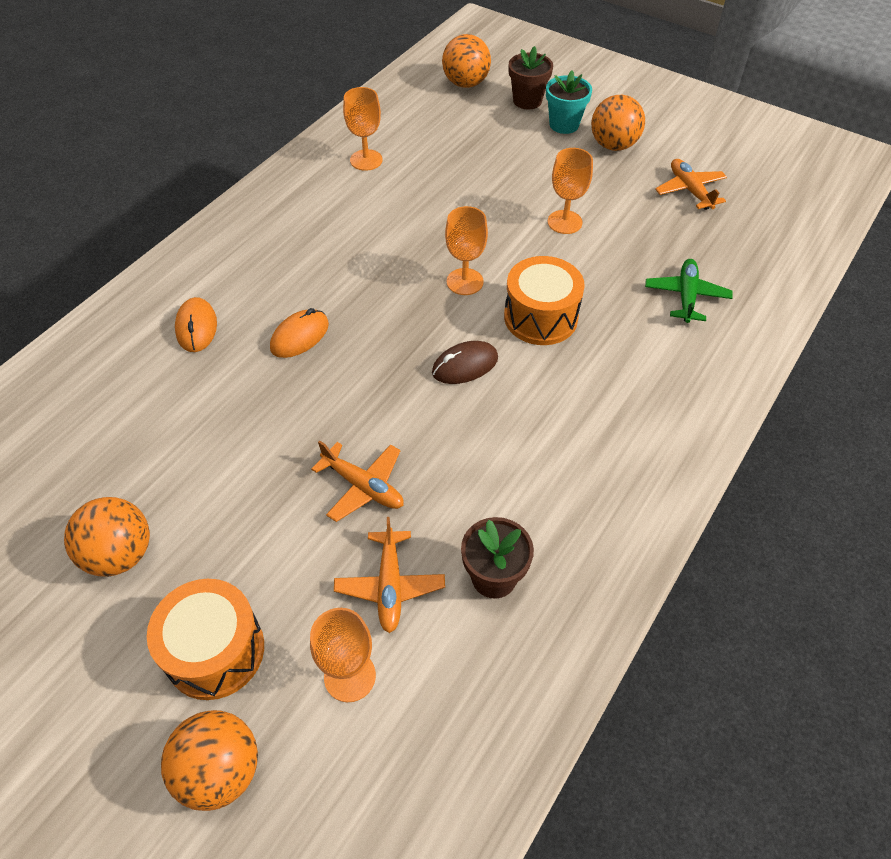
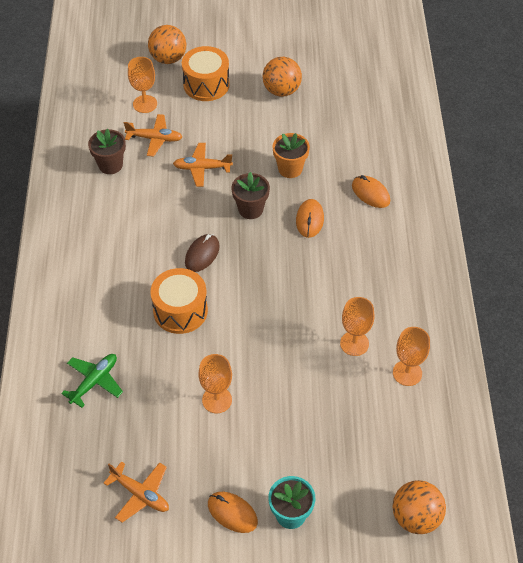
camera: 145 degrees right, 0 degrees up
(251, 414) = (290, 169): none -> orange flower pot
(390, 585) = (155, 139): orange plane -> orange plane turned 135 degrees clockwise
(465, 282) = (247, 309): orange goblet -> orange goblet (354, 343)
(527, 101) = (344, 528): brown flower pot -> brown flower pot (250, 209)
(613, 145) = (232, 513): orange ball -> orange mouse
(686, 296) = (94, 382): green plane -> green plane turned 120 degrees counterclockwise

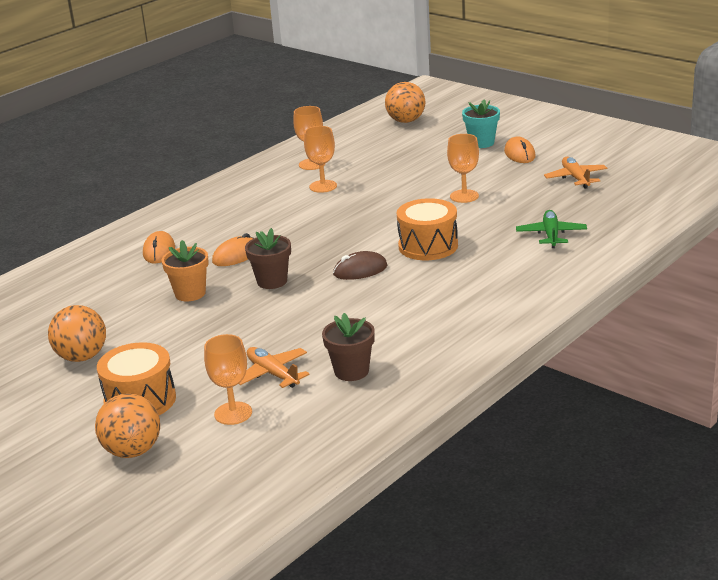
camera: 135 degrees left, 25 degrees down
(94, 382) = (551, 235): green plane -> green plane turned 105 degrees clockwise
(202, 168) = (265, 328): orange plane -> none

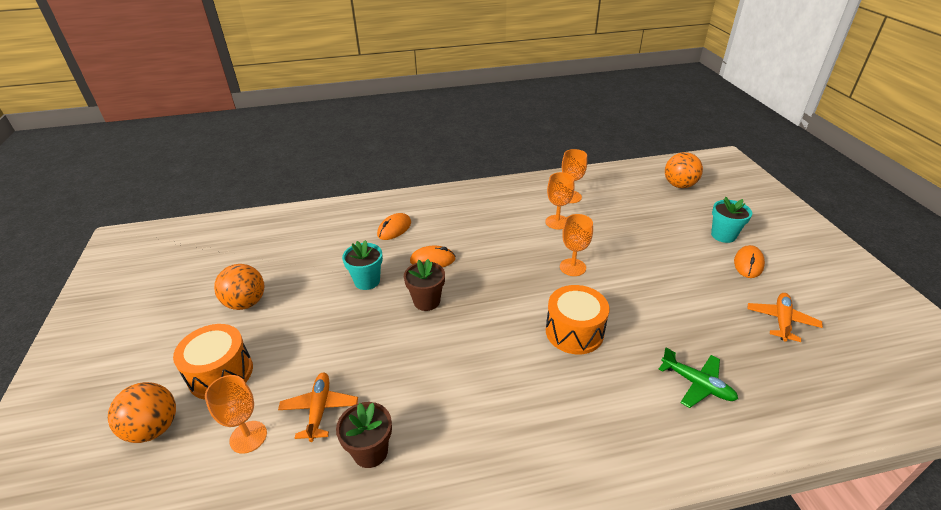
camera: 35 degrees right, 10 degrees up
(190, 293) = (367, 281): orange flower pot -> turquoise flower pot
(360, 270) = (497, 328): brown mouse -> none
(464, 196) = (656, 289): orange goblet -> orange goblet (572, 267)
(551, 235) = (697, 384): green plane -> green plane turned 90 degrees clockwise

